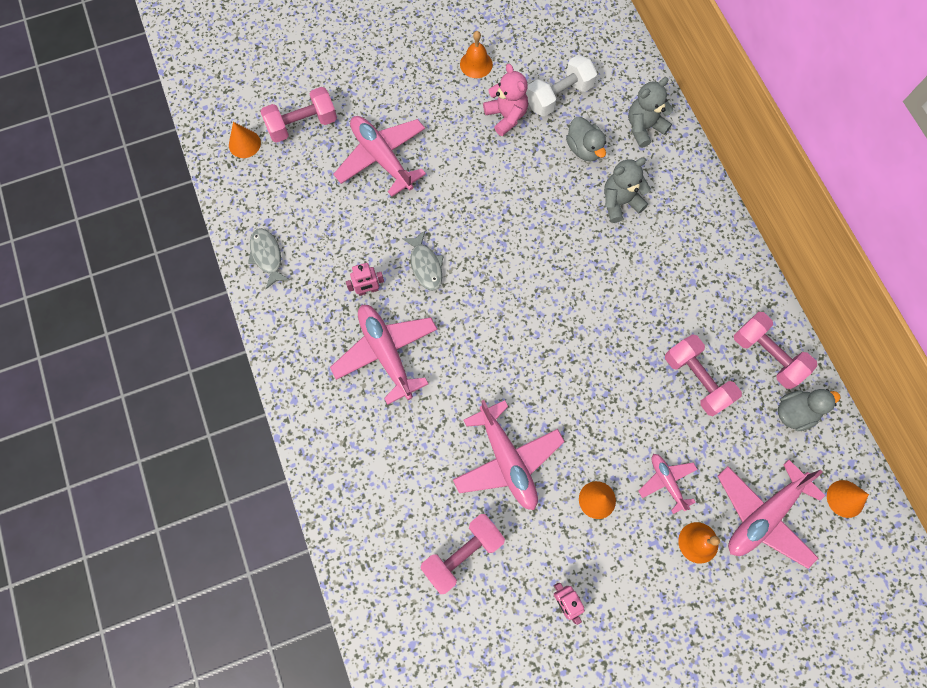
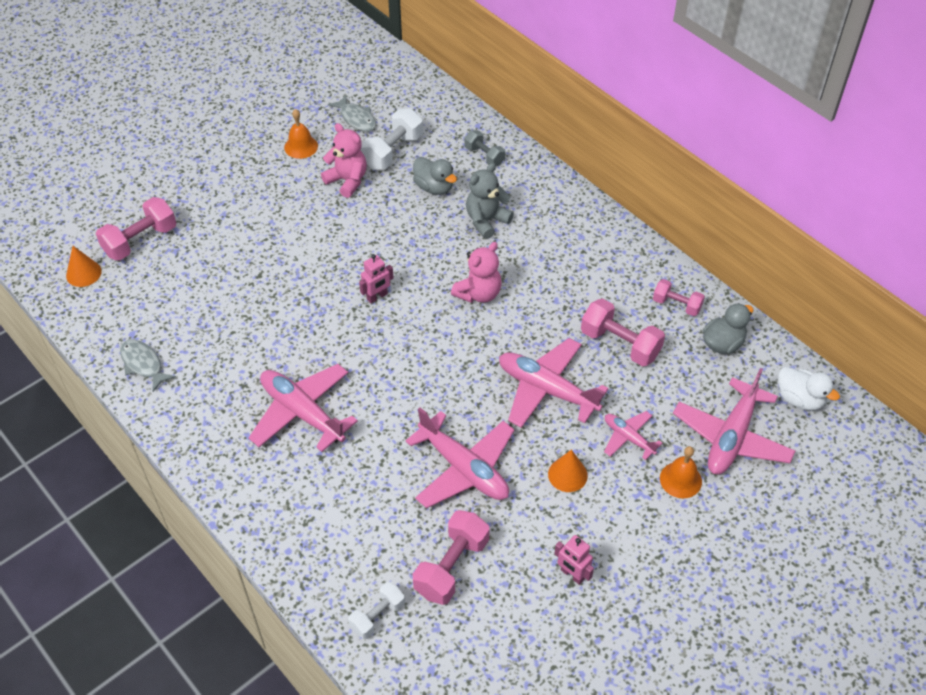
camera: 20 degrees left, 20 degrees down
(368, 290) = (262, 363): pink robot -> pink robot (377, 297)
(382, 158) = (235, 247): pink plane -> pink plane (547, 390)
(384, 577) = (377, 616): none -> white dumbbell
(425, 265) = (314, 325): grey fish -> grey fish (356, 119)
(584, 280) = (478, 293): none -> pink teddy bear
(644, 128) = (484, 156): grey teddy bear -> grey dumbbell
(767, 355) = (676, 305): pink dumbbell -> pink dumbbell, size x0.62
(845, 498) = (799, 399): orange cone -> white duck

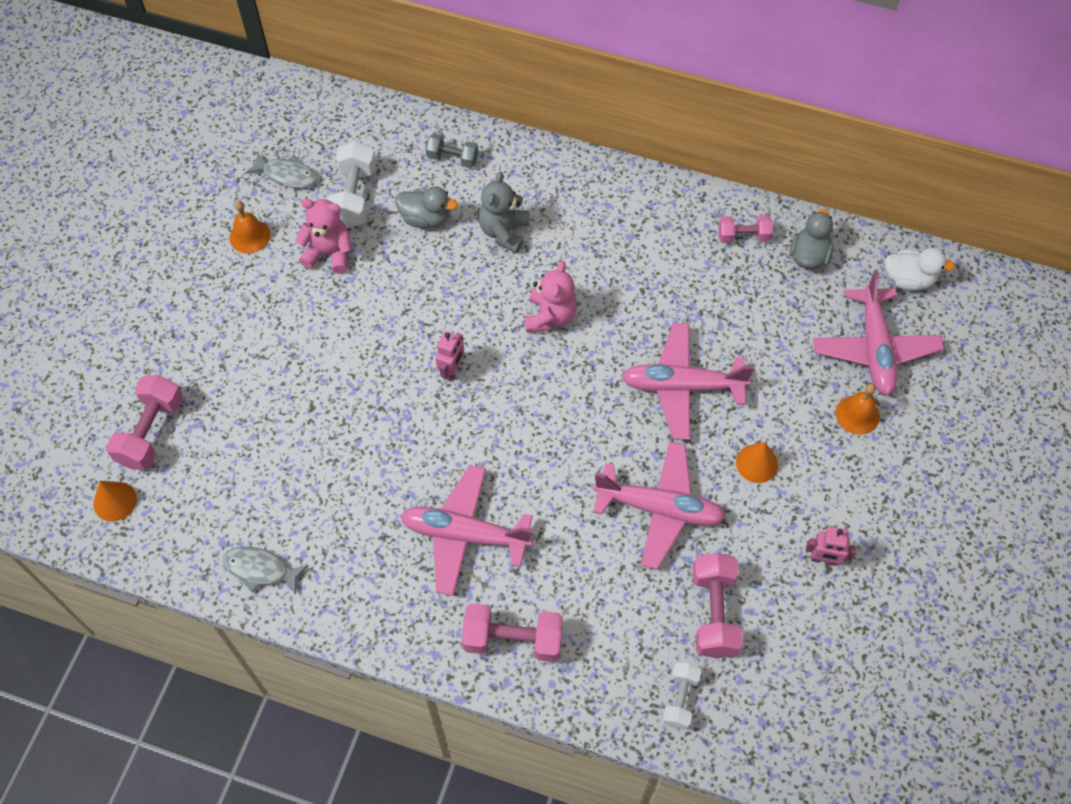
camera: 30 degrees left, 10 degrees up
(620, 344) = (718, 303): pink dumbbell -> pink dumbbell (513, 639)
(628, 438) = (786, 397): pink plane -> none

